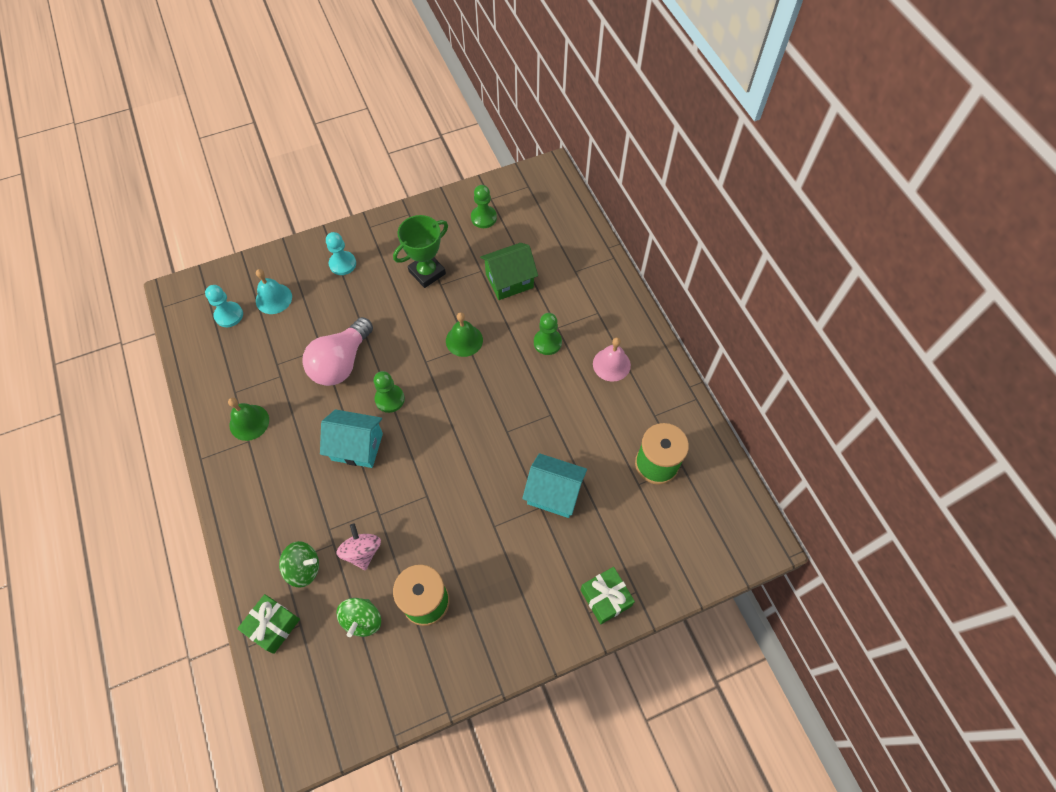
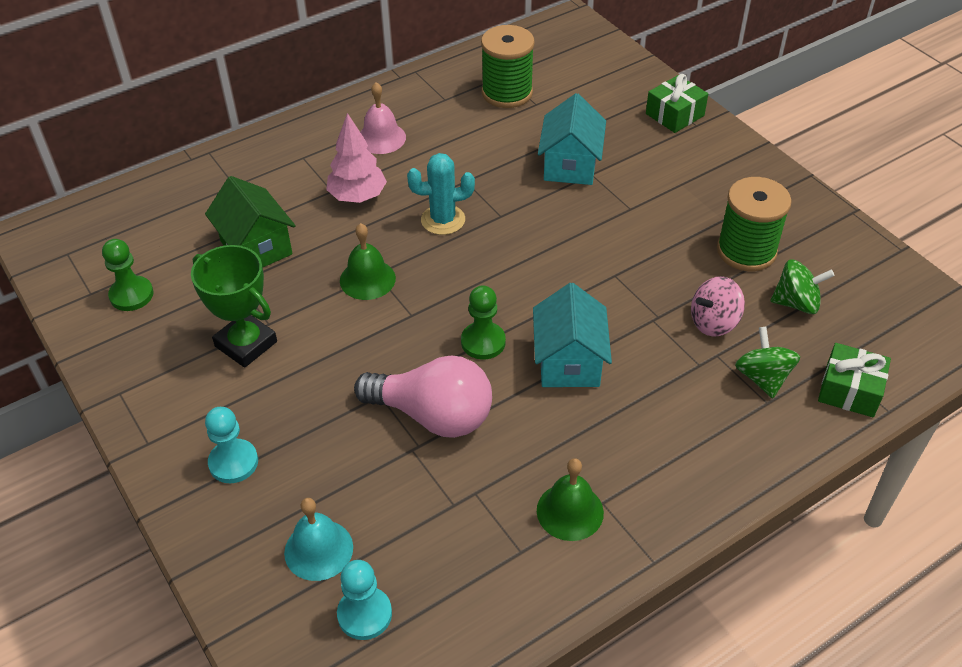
camera: 100 degrees left, 15 degrees down
(511, 393) = (443, 220): none -> turquoise cactus
(547, 342) = (357, 196): green pawn -> pink tree

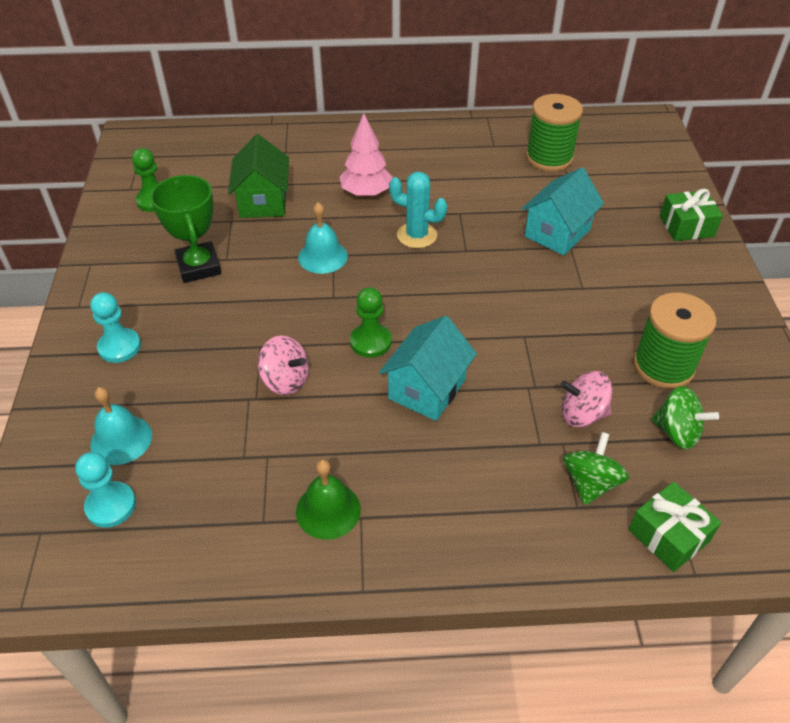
camera: 30 degrees right, 0 degrees up
(367, 279) = (322, 256): green bell -> turquoise bell
(381, 138) = (419, 157): pink bell -> none
(433, 415) = (285, 380): pink light bulb -> pink spinning top

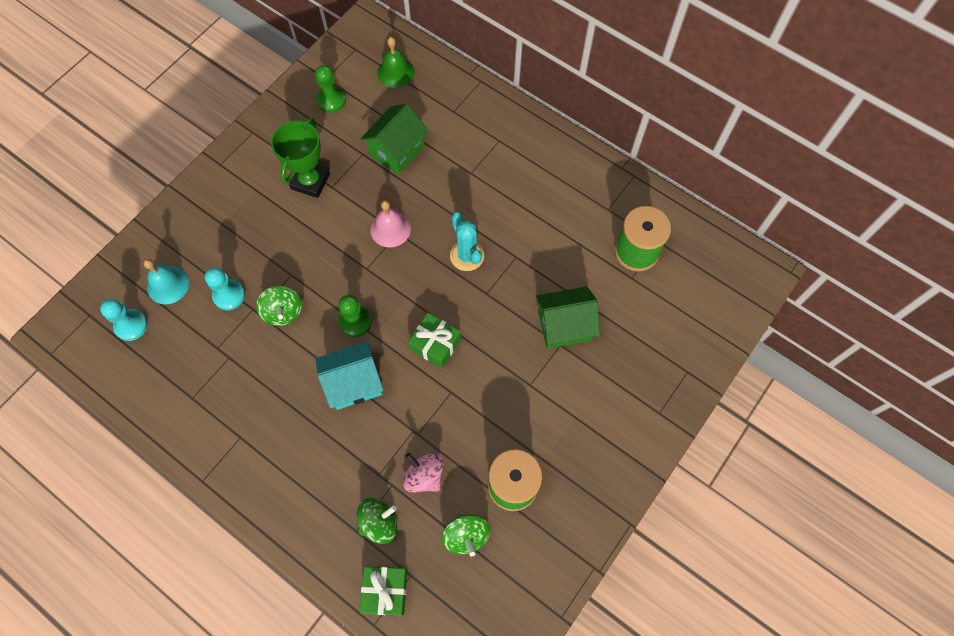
camera: 40 degrees right, 20 degrees up
(119, 347) = (217, 214): turquoise pawn -> turquoise pawn (229, 295)
(285, 380) = (283, 312): pink spinning top -> green spinning top
(322, 256) = (390, 229): turquoise bell -> pink bell
(328, 510) = (228, 418): green bell -> green bell (395, 72)
(366, 193) = (470, 191): pink tree -> none
(557, 233) = (564, 326): turquoise house -> green house
(686, 226) = (665, 391): green gift -> green gift (435, 344)

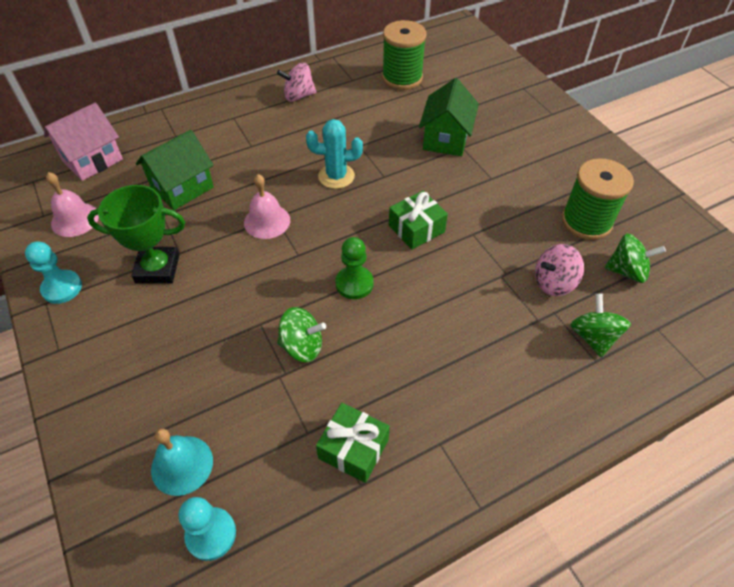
camera: 65 degrees left, 15 degrees down
(229, 295) = (244, 396): turquoise pawn -> turquoise pawn (62, 288)
(310, 181) = (157, 269): green trophy -> green trophy turned 45 degrees counterclockwise
(331, 100) = (75, 219): green pawn -> pink bell
(354, 383) = (425, 308): turquoise house -> none
(385, 591) = (670, 356): green gift -> green gift (353, 449)
(395, 72) = (92, 160): green bell -> pink house
(397, 150) = (182, 188): green house -> green house turned 75 degrees clockwise
(557, 176) = (298, 96): none -> pink spinning top

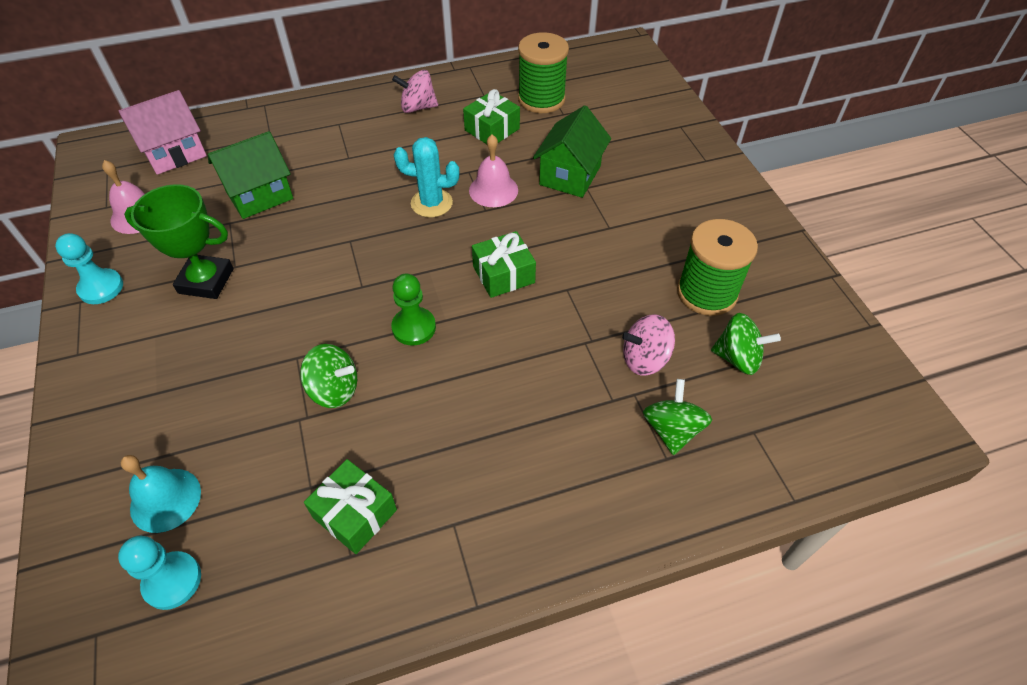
camera: 10 degrees right, 0 degrees up
(267, 221) = (339, 244): pink bell -> pink bell (493, 190)
(368, 108) = (492, 129): none -> green gift

